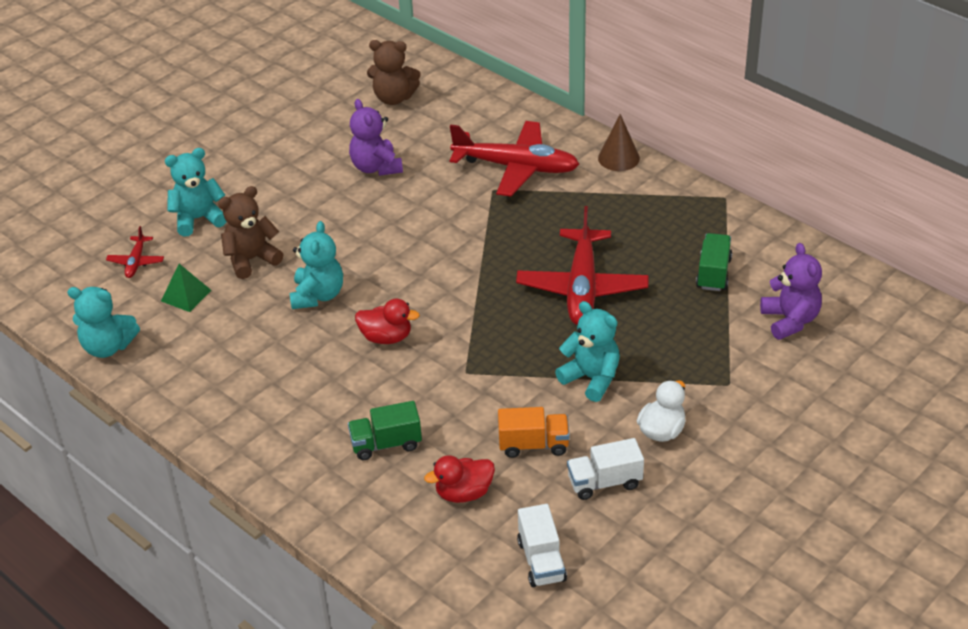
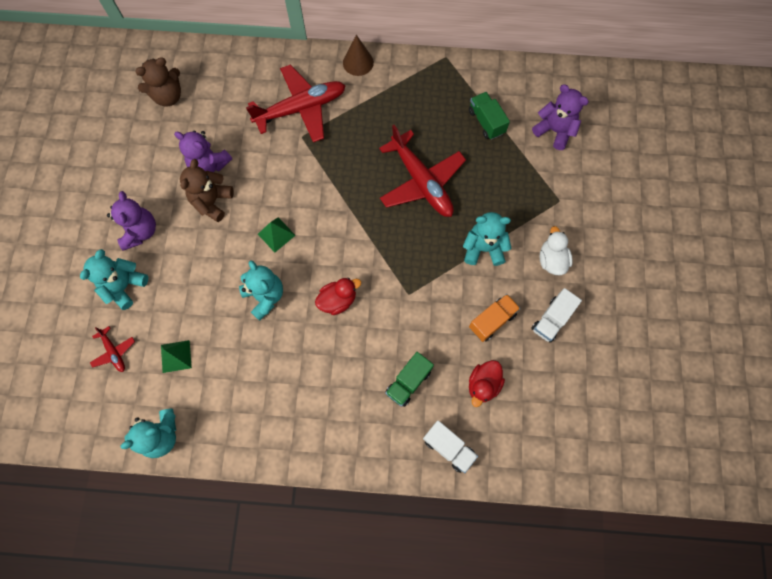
camera: 40 degrees left, 30 degrees up
(251, 259) = (194, 296): brown teddy bear -> brown teddy bear (212, 202)
(257, 186) = (140, 231): none -> purple teddy bear
(382, 253) = (276, 234): none -> green pyramid
(541, 561) = (564, 400): white truck -> white truck (448, 447)

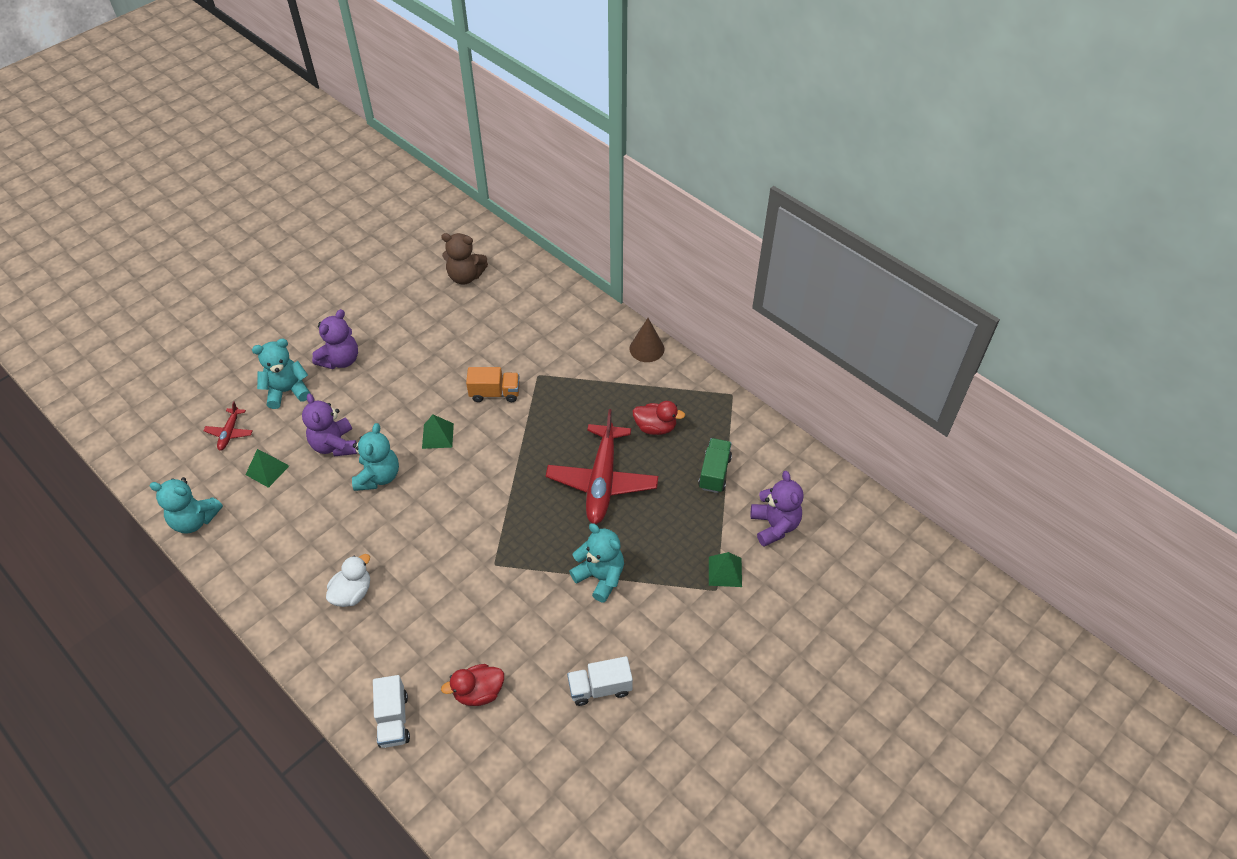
camera: 40 degrees right, 20 degrees down
(209, 164) = (442, 347): purple teddy bear -> purple teddy bear (335, 445)
(212, 202) = (415, 376): brown teddy bear -> none
(301, 108) = (560, 353): red plane -> none
(338, 300) = (431, 524): red duck -> red duck (655, 427)
(408, 382) = (418, 636): green truck -> none
(492, 321) = (544, 644): orange truck -> orange truck (495, 393)
(551, 260) = (654, 636): white duck -> white duck (352, 593)
(554, 184) = (725, 571): none -> green pyramid

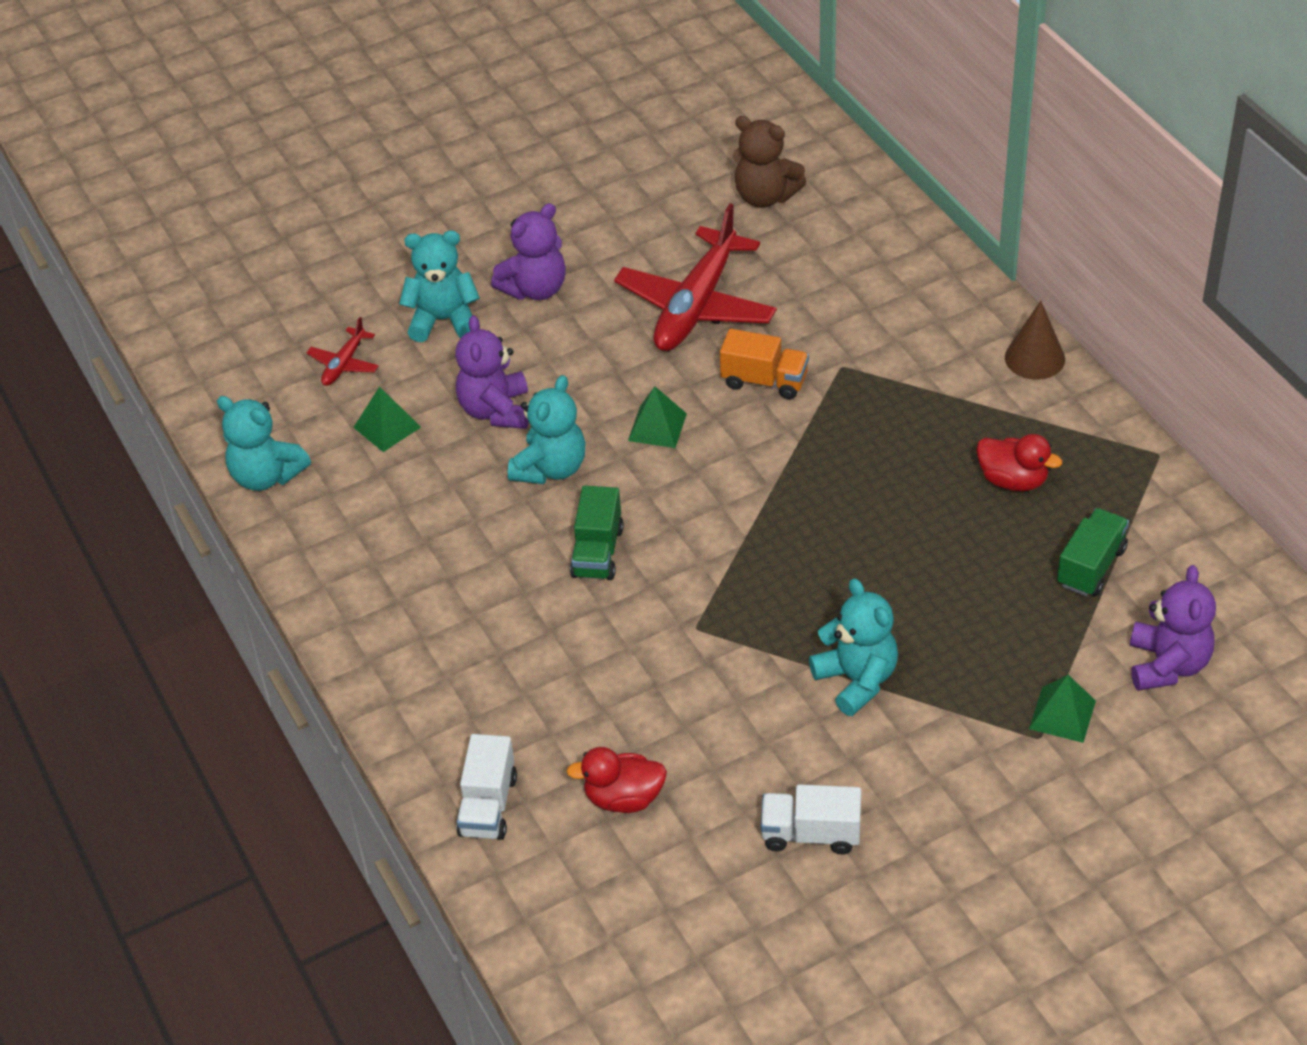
camera: 20 degrees right, 5 degrees down
(352, 593) = (471, 622): white duck -> none
(421, 527) = (597, 552): none -> green truck
(602, 481) = (901, 543): red plane -> red plane (696, 306)

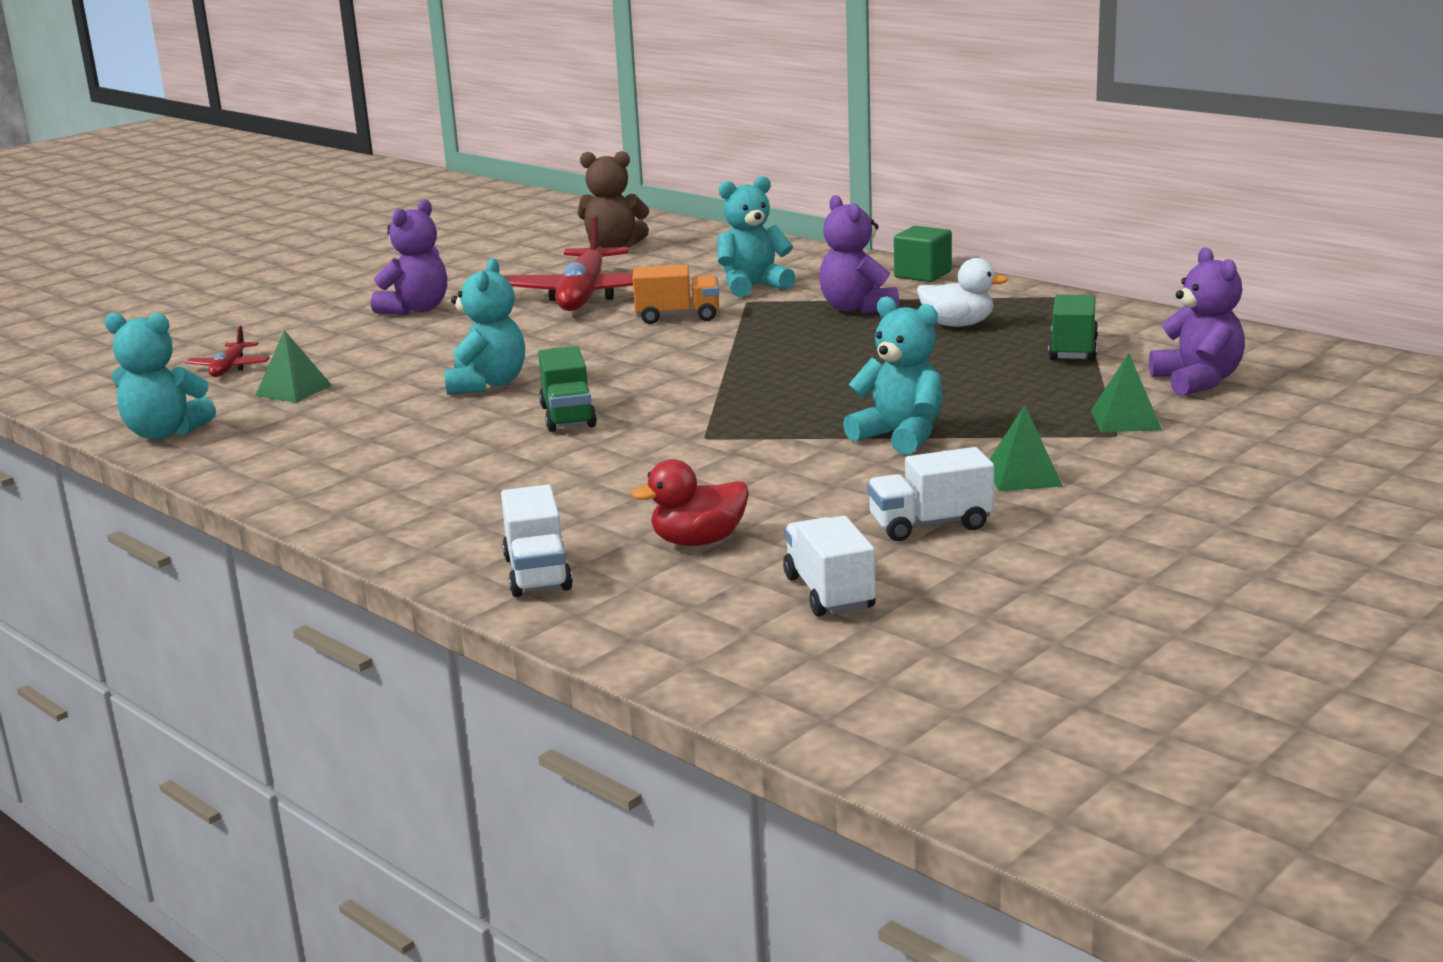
camera: 20 degrees left, 25 degrees down
(443, 320) = (328, 334): turquoise teddy bear -> turquoise teddy bear (753, 286)
(496, 410) = (410, 366): purple teddy bear -> purple teddy bear (856, 308)
(657, 427) = (586, 350): green pyramid -> green pyramid (1023, 476)
(688, 907) = (829, 593): none -> white truck
(1013, 480) = (958, 325): red duck -> white duck
(1034, 358) = (922, 274): brown cone -> green cube

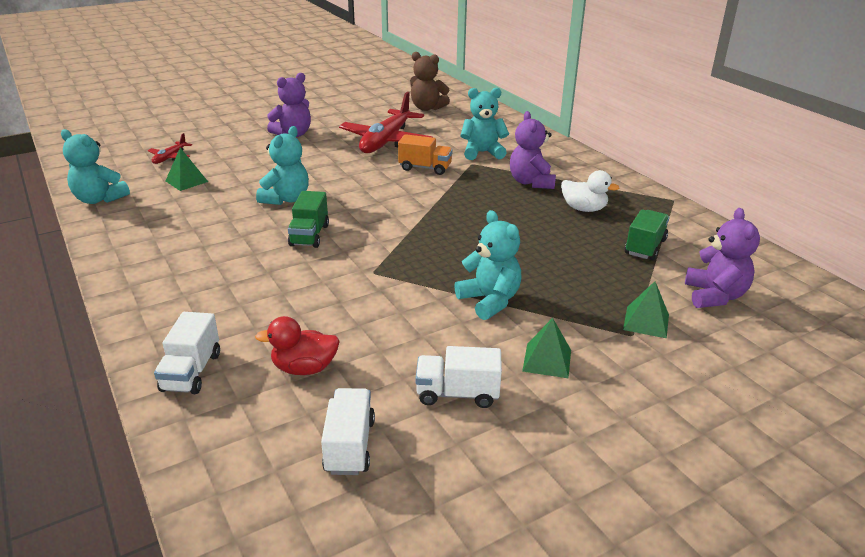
camera: 15 degrees right, 10 degrees up
(922, 274) = (586, 163): green cube -> none

